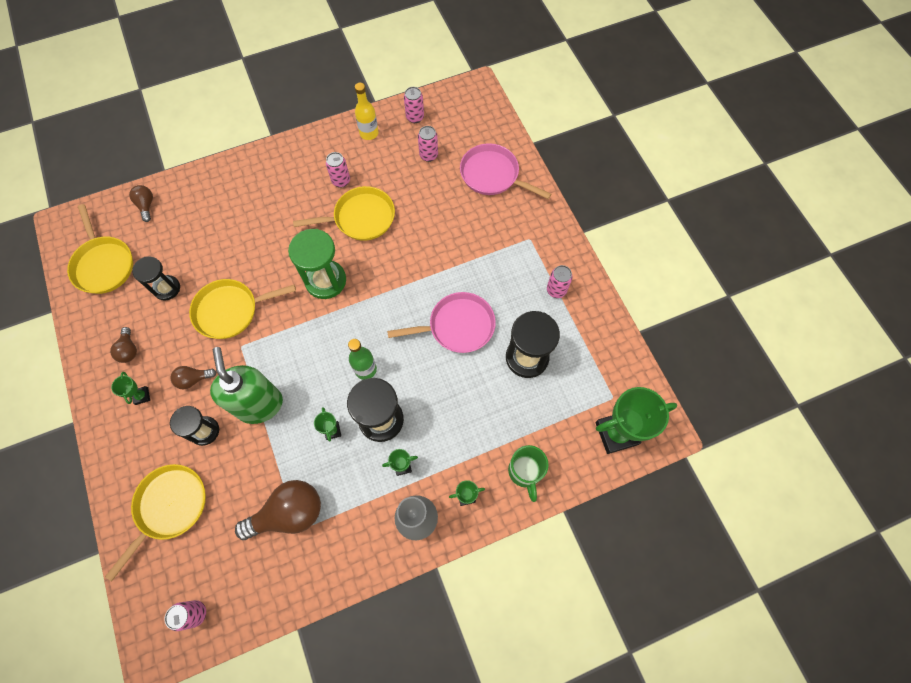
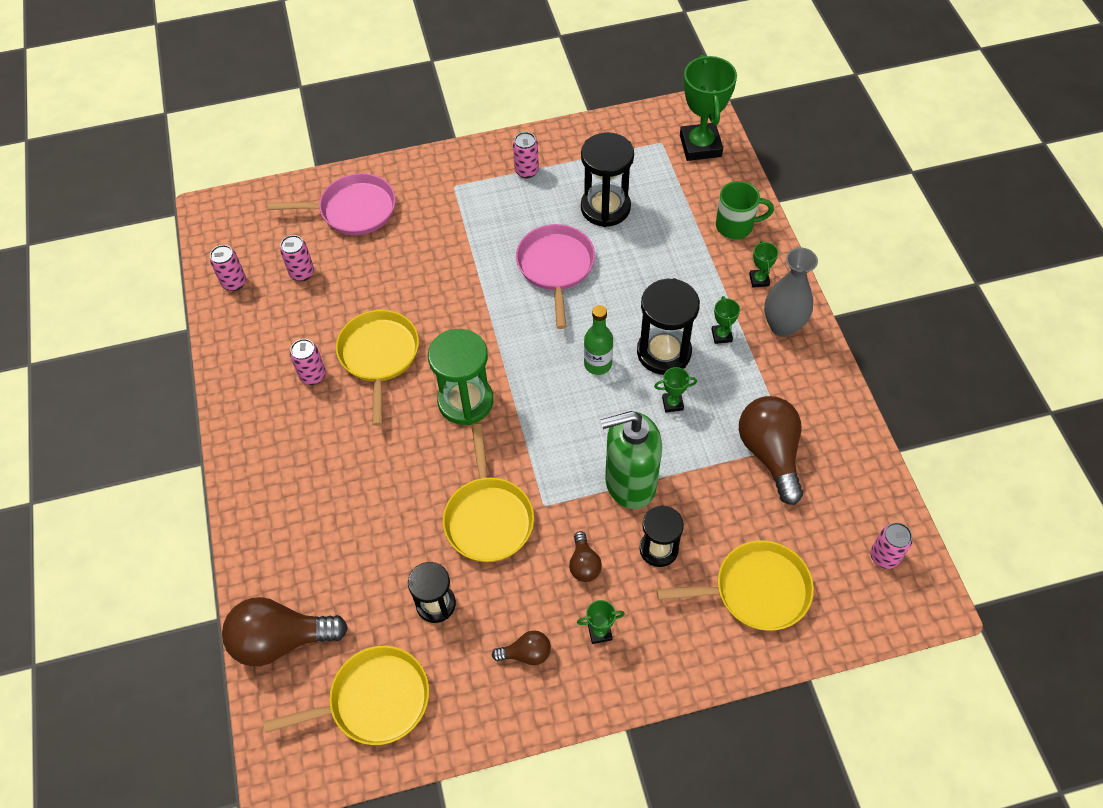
camera: 80 degrees left, 10 degrees down
(146, 205) = (281, 640): brown light bulb -> brown light bulb, size x2.00
(169, 507) = (756, 590): yellow pan -> yellow pan turned 135 degrees clockwise
(369, 133) = (243, 338): yellow bottle -> none
(492, 175) = (353, 210): pink pan -> pink pan turned 135 degrees counterclockwise

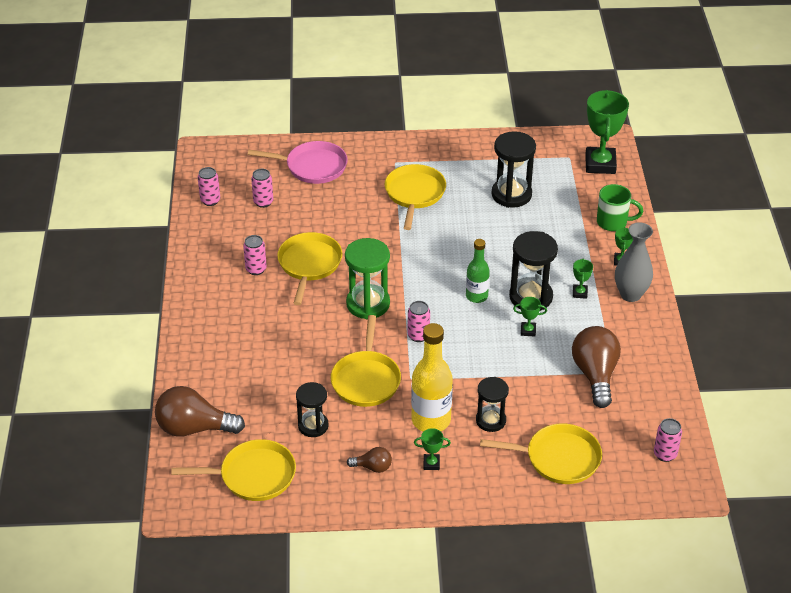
camera: 10 degrees right, 15 degrees down
(488, 228) = (414, 194): none -> yellow pan
(526, 171) = (455, 161): pink can -> pink can (418, 336)
(556, 267) = (461, 228): pink pan -> none
(584, 564) = (431, 420): brown light bulb -> yellow bottle
(629, 483) = (480, 376): green soap dispenser -> none

